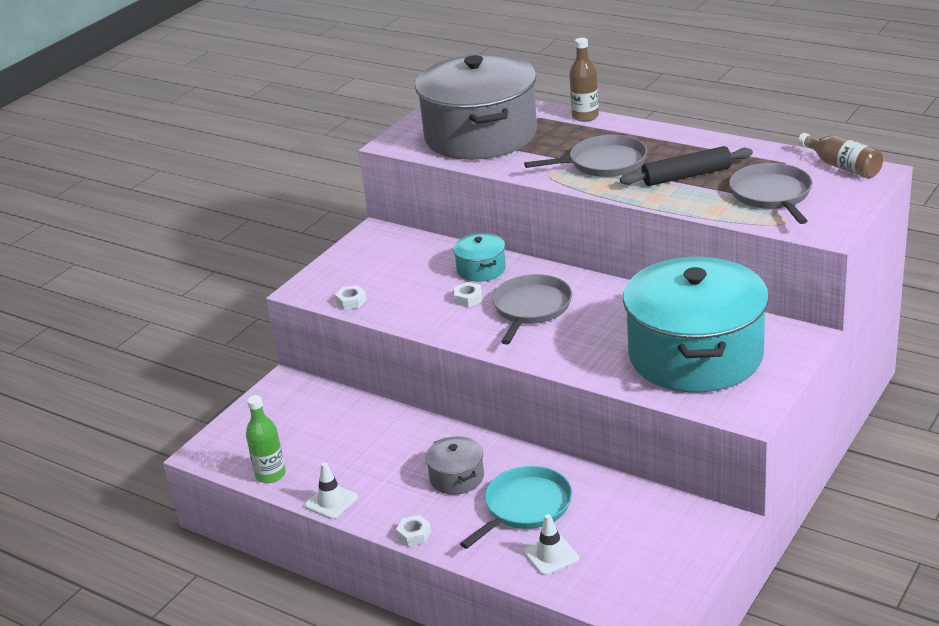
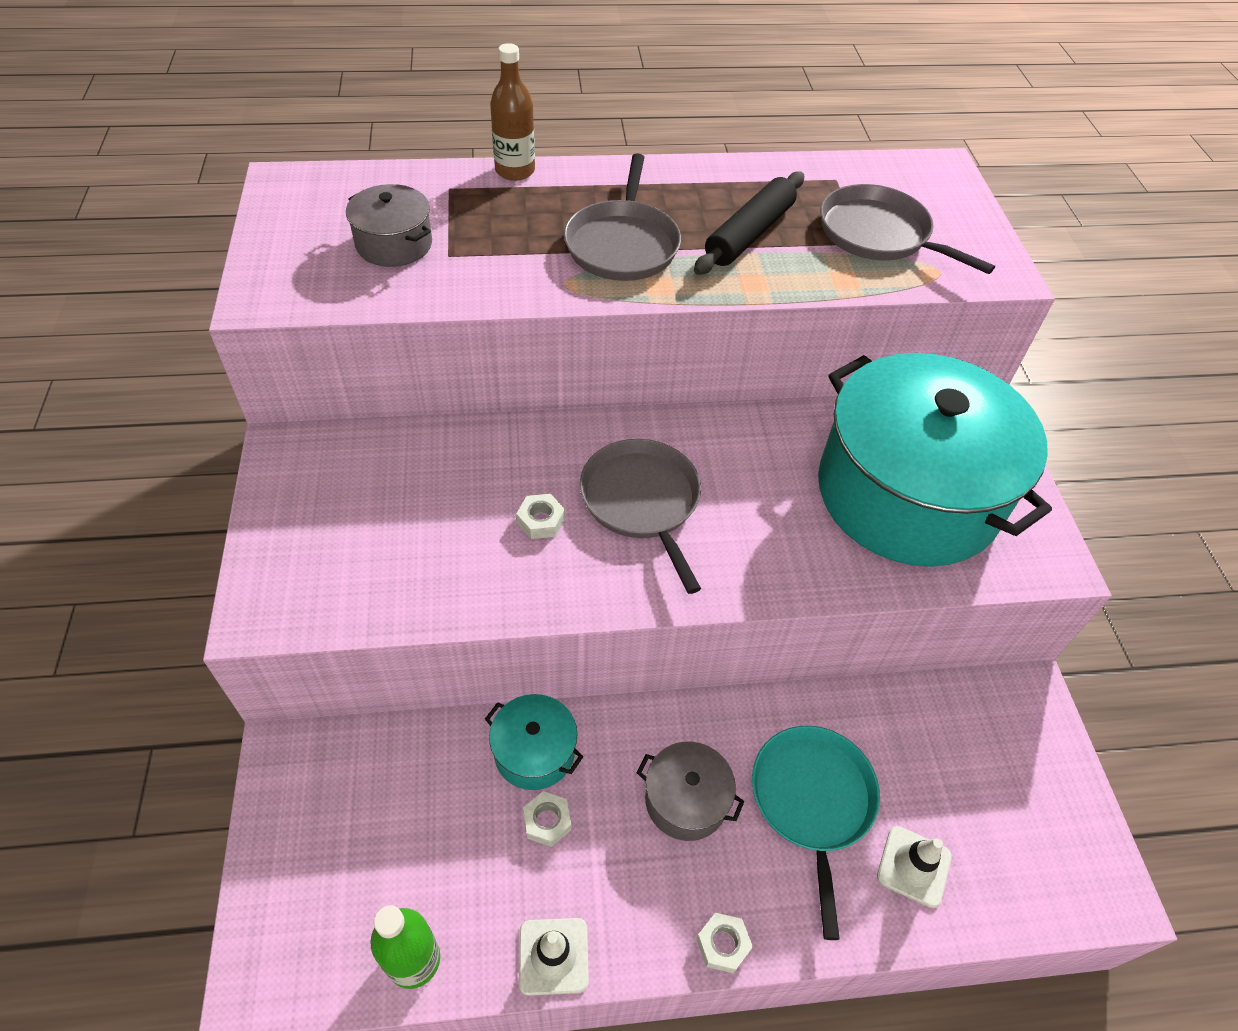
camera: 45 degrees left, 20 degrees up
(351, 301) = (365, 604): white nut -> white nut (547, 821)
(480, 135) = (394, 244): grey pot -> grey pot, size x0.42
(481, 269) = (510, 459): turquoise pot -> turquoise pot (534, 752)
(603, 163) = (622, 244): grey pan -> grey pan turned 150 degrees clockwise
(842, 166) = (901, 168): brown bottle -> none

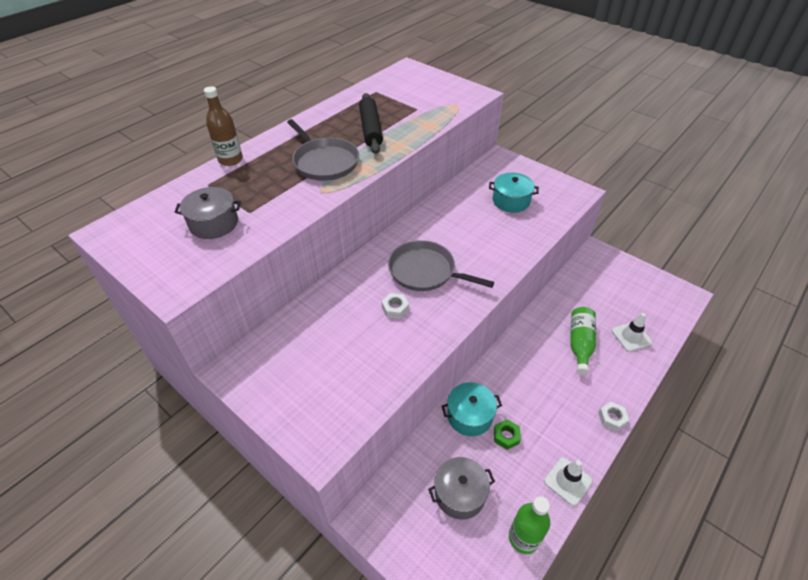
camera: 40 degrees left, 5 degrees down
(547, 821) = (506, 436): white nut -> green nut
(686, 800) = (542, 381): grey pot -> grey pot (460, 494)
(812, 801) = (580, 344): turquoise pan -> green bottle
(879, 234) = (418, 103): grey pan -> none
(908, 493) = (511, 201): turquoise pot -> turquoise pot, size x0.42

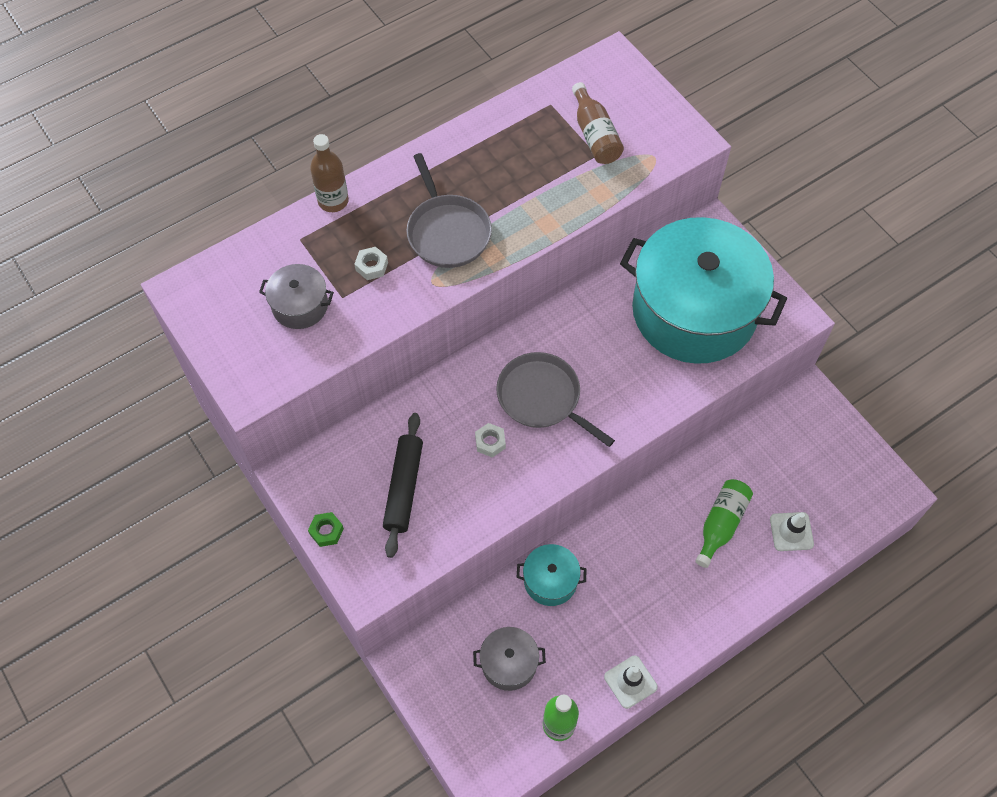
camera: 15 degrees right, 15 degrees up
(370, 129) = (521, 183): black rolling pin -> black rolling pin (403, 488)
(411, 100) = (595, 135): none -> brown bottle
(506, 436) = (583, 615): green nut -> green nut (326, 531)
(511, 201) = (694, 311): turquoise pot -> turquoise pot, size x2.41
(612, 418) = (714, 627): white nut -> white nut (371, 266)

